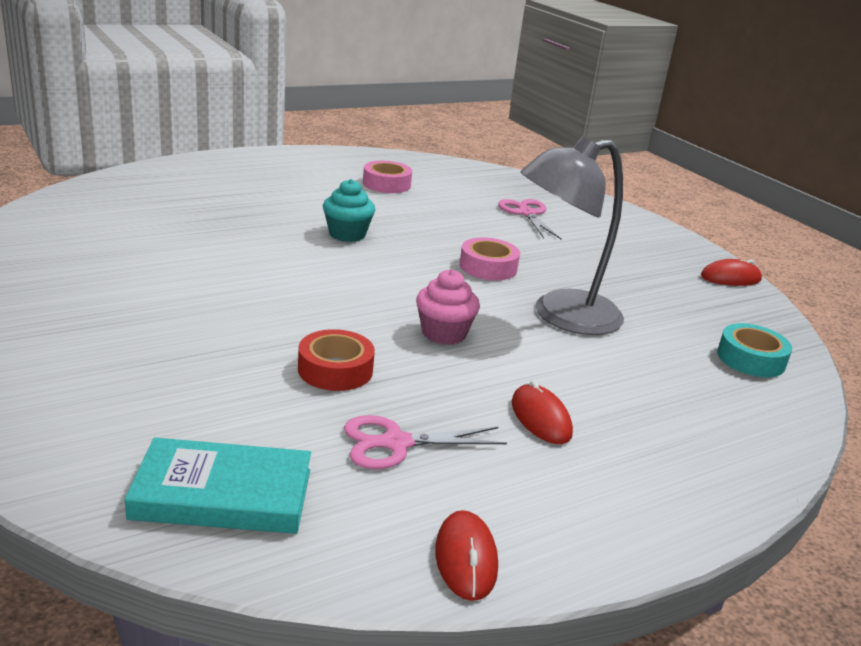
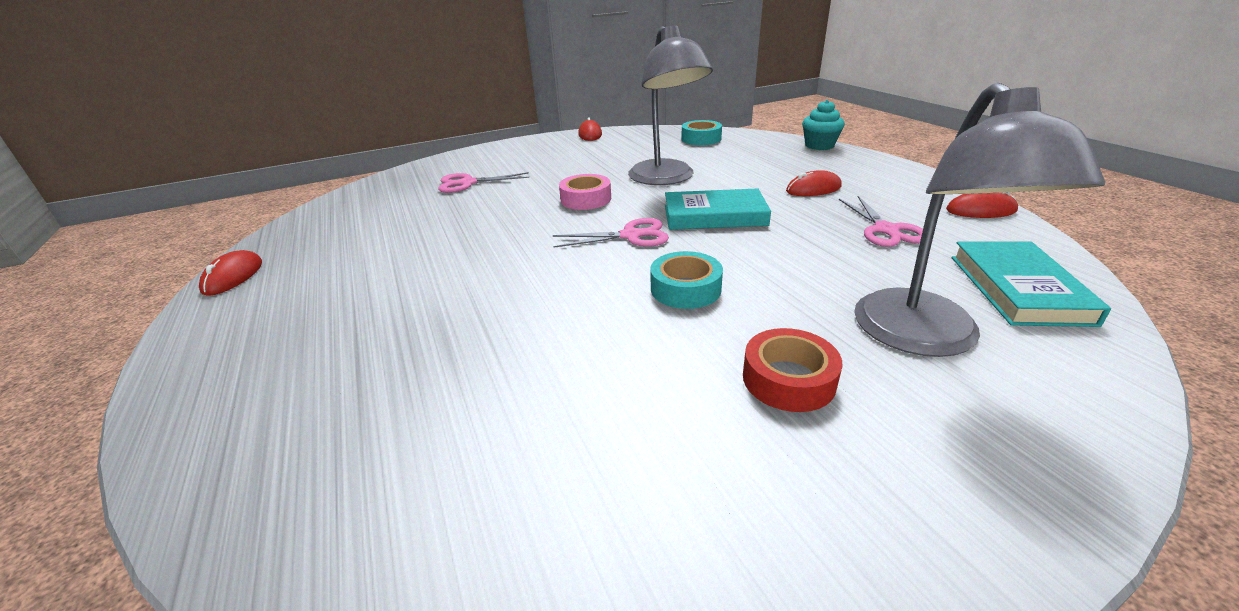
camera: 80 degrees left, 5 degrees up
(155, 399) = (924, 338): none -> grey lamp
(279, 300) = (685, 289): none -> turquoise tape
(335, 370) = (802, 255): red tape -> red tape (788, 379)
(339, 154) = (233, 276): none -> red mouse
(347, 234) = (512, 261): turquoise cupcake -> turquoise cupcake (819, 145)
(386, 184) = (364, 244): pink tape -> none
(393, 284) = (630, 236): none -> pink scissors
(444, 333) = (714, 215): pink cupcake -> turquoise book

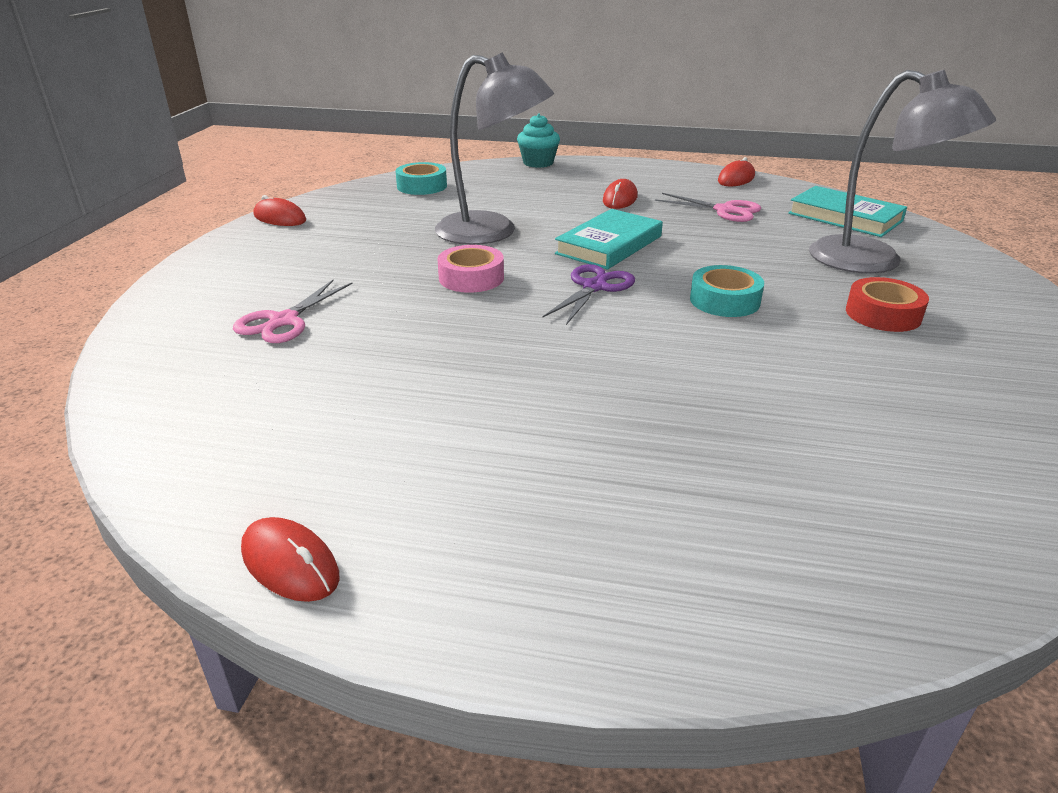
camera: 55 degrees left, 0 degrees up
(630, 236) = (594, 287): pink scissors -> purple scissors

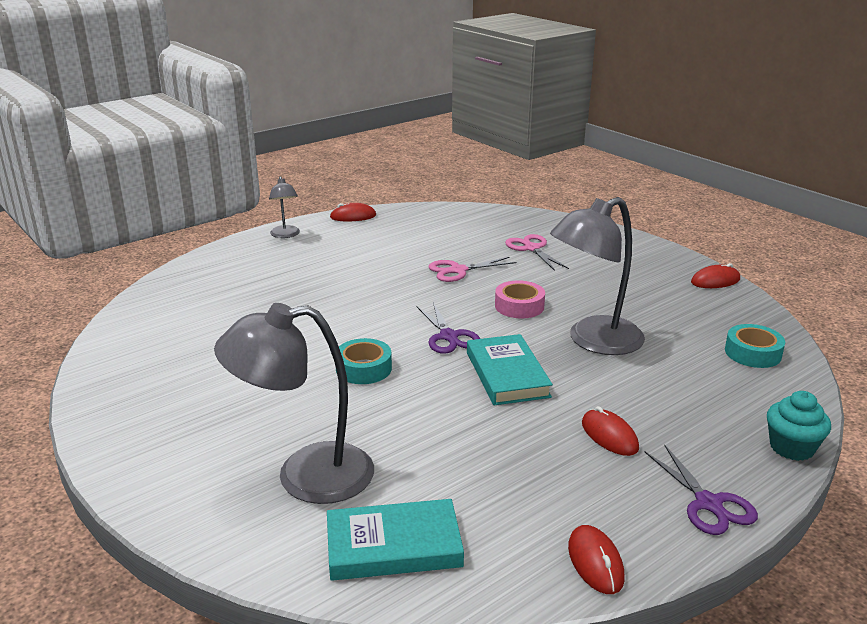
camera: 130 degrees right, 5 degrees down
(499, 600) = (285, 235): none -> grey lamp
(634, 169) = (708, 503): none -> purple scissors
(724, 210) = (507, 478): pink scissors -> pink scissors (458, 270)
(883, 314) = (255, 413): red tape -> none

